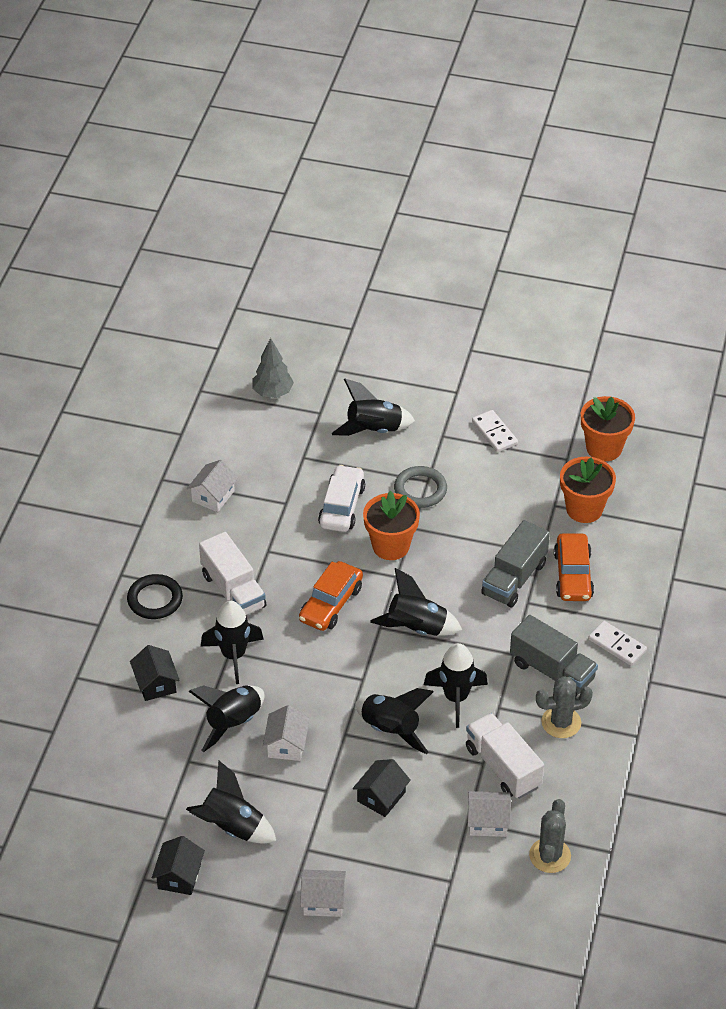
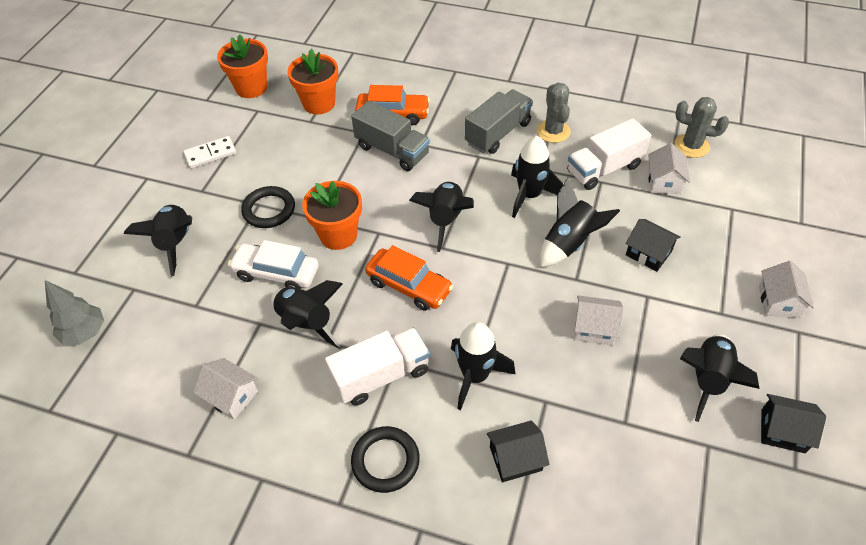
camera: 85 degrees left, 5 degrees up
(233, 723) = (569, 377): black rocket -> black rocket (306, 323)
(420, 490) = (269, 210): grey ring -> black ring
(617, 645) = (471, 95): white domino -> none

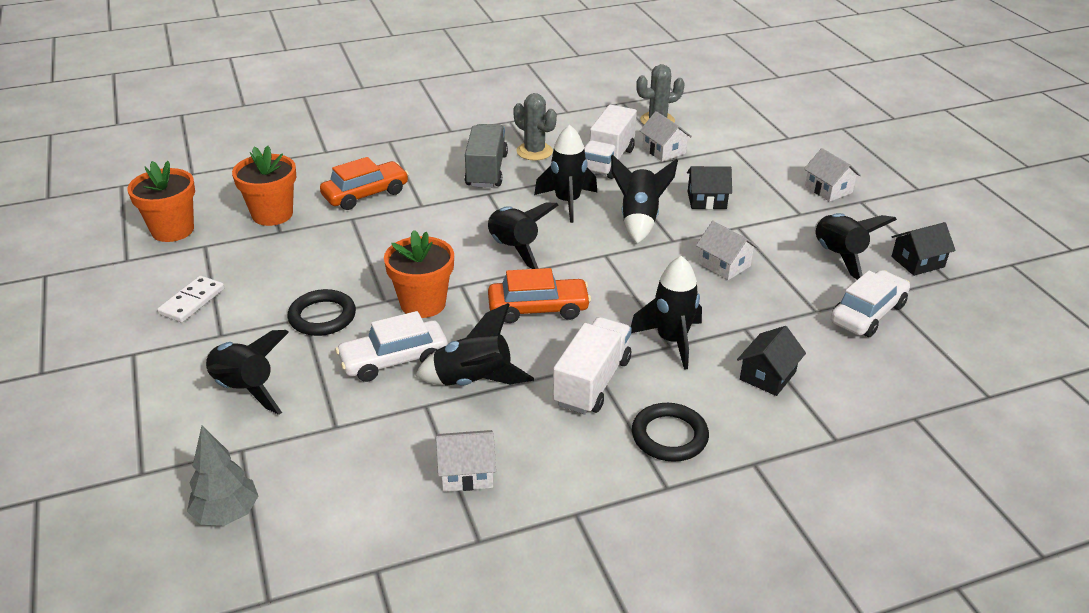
camera: 40 degrees left, 15 degrees down
(392, 150) = (399, 220): grey truck -> none
(594, 328) = (724, 265): white house -> white house turned 75 degrees clockwise
(670, 455) = (867, 313): none -> white car

